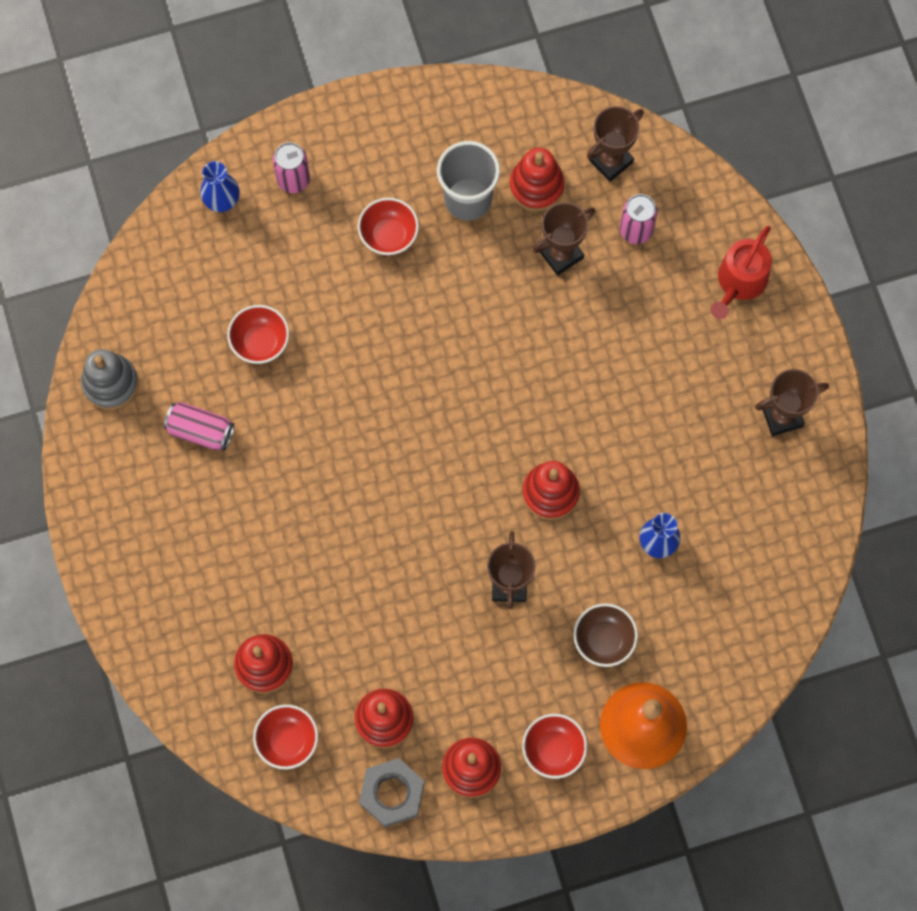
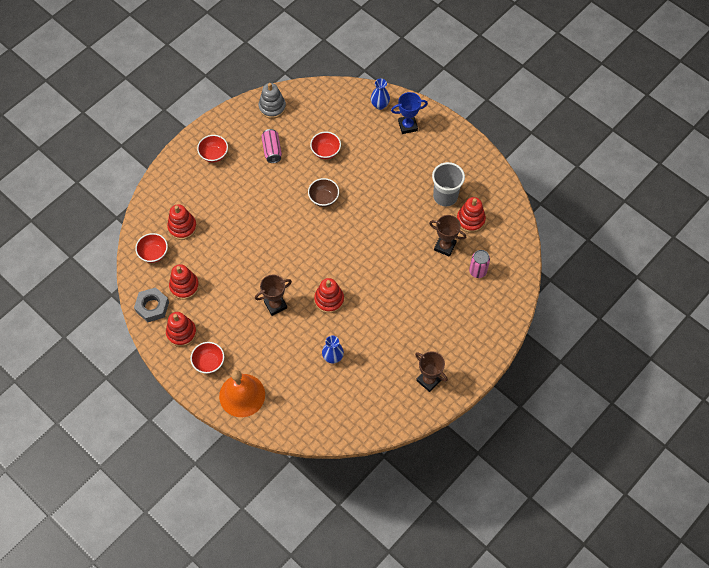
camera: 60 degrees right, 10 degrees down
(293, 180) = (407, 126): pink can -> blue trophy
(389, 235) = (407, 174): red bowl -> red bowl (214, 155)
(604, 640) = (273, 357): brown bowl -> brown bowl (323, 198)
(610, 161) = (504, 244): brown trophy -> none
(739, 282) = (482, 328): red watering can -> none

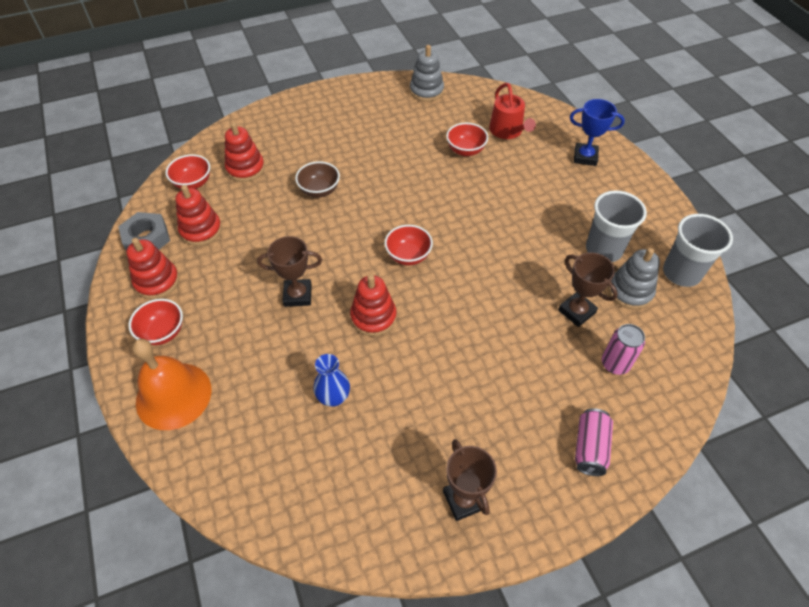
camera: 25 degrees right, 10 degrees down
(214, 155) = (331, 113): red bowl -> red bowl (408, 256)
(272, 150) = (401, 129): pink can -> pink can (590, 447)
(323, 198) = (435, 197): brown bowl -> brown bowl (319, 191)
(347, 123) = (507, 131): none -> red watering can
(380, 105) = (558, 126): blue vase -> none
(470, 220) = (630, 291): red stacking toy -> grey stacking toy
(496, 195) = (681, 273): none -> grey cup

